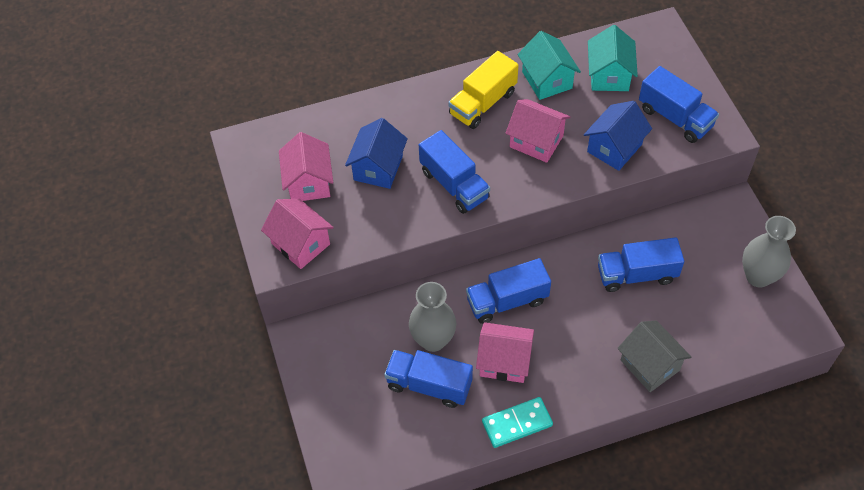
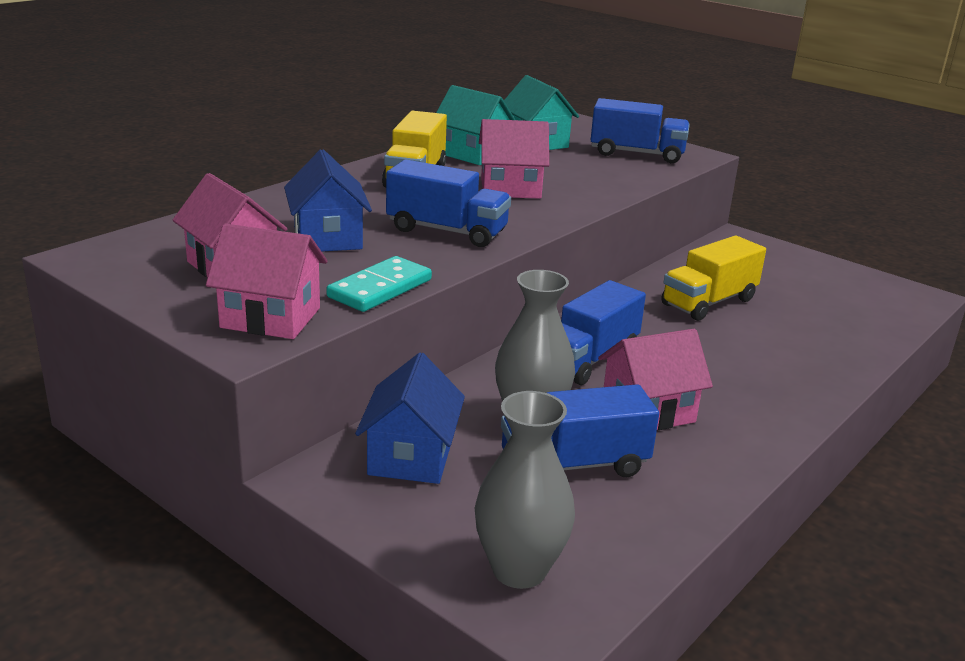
camera: 35 degrees left, 30 degrees down
(517, 423) = (735, 463): turquoise domino -> turquoise domino (380, 288)
(614, 148) = (602, 178): blue house -> blue house (411, 456)
(636, 274) = (709, 302): blue truck -> yellow truck
(650, 365) = (817, 363): grey house -> none
(758, 276) = (826, 274): grey vase -> grey vase (519, 570)

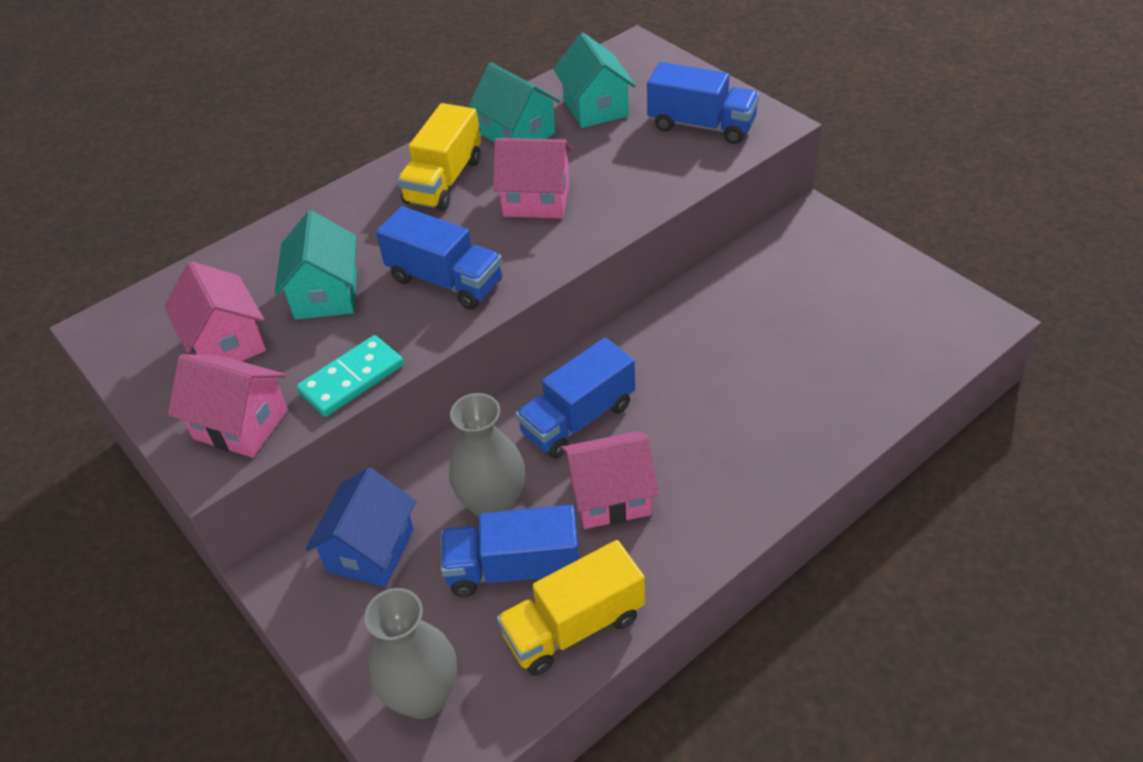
camera: 15 degrees right, 20 degrees up
(327, 238) = (326, 294): blue house -> turquoise house
(709, 302) = (736, 330): yellow truck -> yellow truck (574, 626)

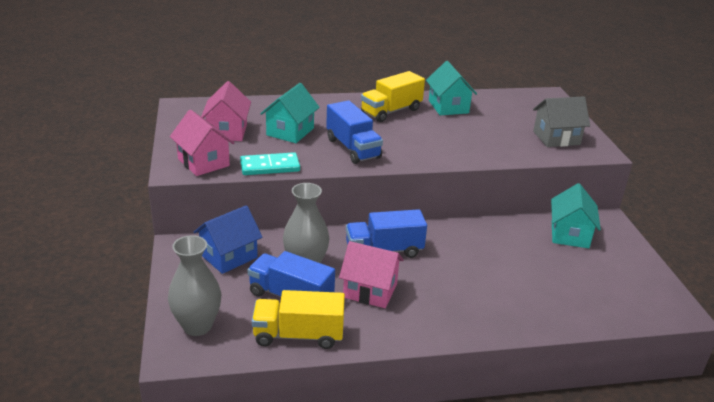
camera: 25 degrees right, 15 degrees down
(536, 200) = (432, 135): pink house -> none
(595, 108) = (501, 111): turquoise house -> turquoise house (569, 234)
(701, 125) = (556, 138): blue truck -> grey house

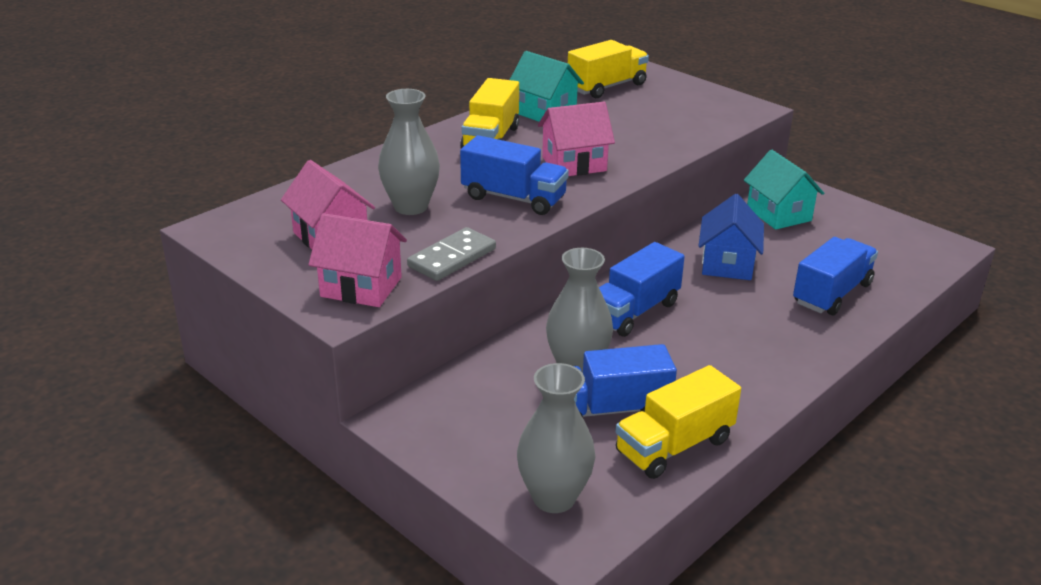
camera: 35 degrees left, 0 degrees up
(229, 256) = (475, 401): blue house -> blue house (727, 264)
(270, 166) = (452, 258): turquoise domino -> grey domino
(290, 132) = (411, 207): turquoise house -> grey vase
(370, 290) = (678, 361): pink house -> pink house (574, 164)
(513, 105) = (606, 87): none -> yellow truck
(534, 299) = (832, 293): none -> blue truck
(556, 138) = (696, 109): grey house -> none

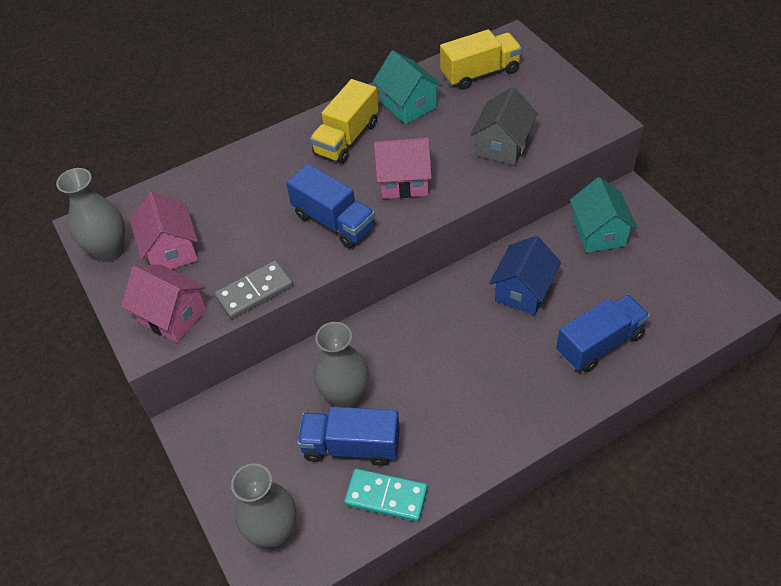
camera: 20 degrees right, 20 degrees up
(411, 207) = (247, 221): grey vase -> grey vase (109, 251)
(634, 312) = (418, 337): blue truck -> none
(662, 132) = (502, 146): none -> grey house
(674, 446) = (386, 496): yellow truck -> turquoise domino

